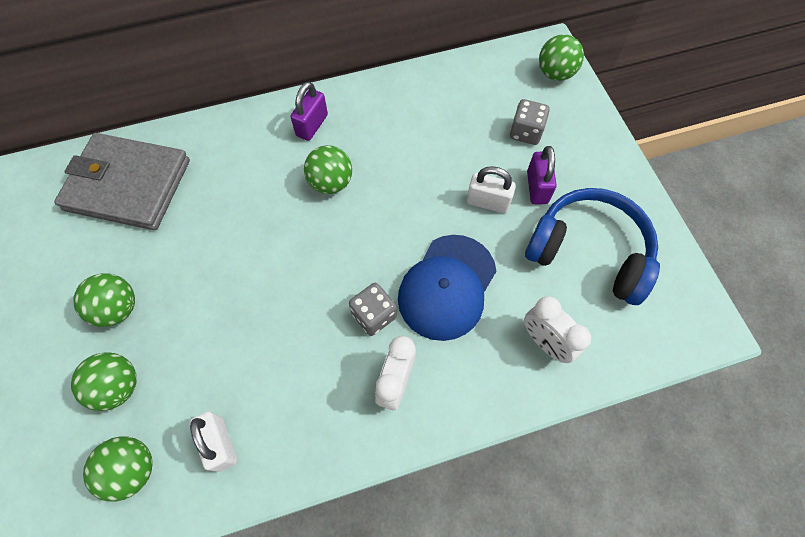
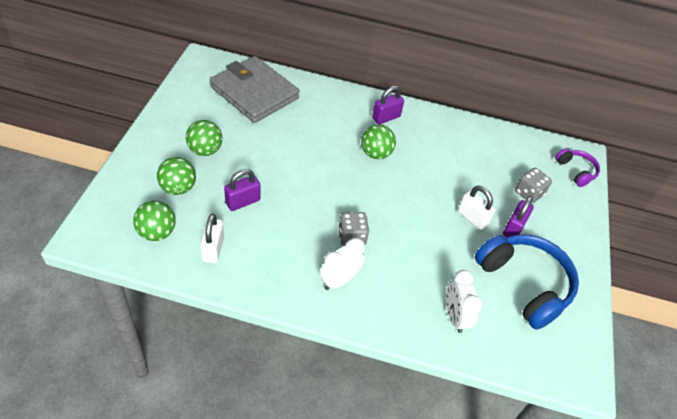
camera: 25 degrees right, 15 degrees down
(214, 352) = (243, 201): none -> purple padlock
(447, 287) = (410, 249): blue cap -> none
(555, 73) = (576, 171): green ball -> purple headphones

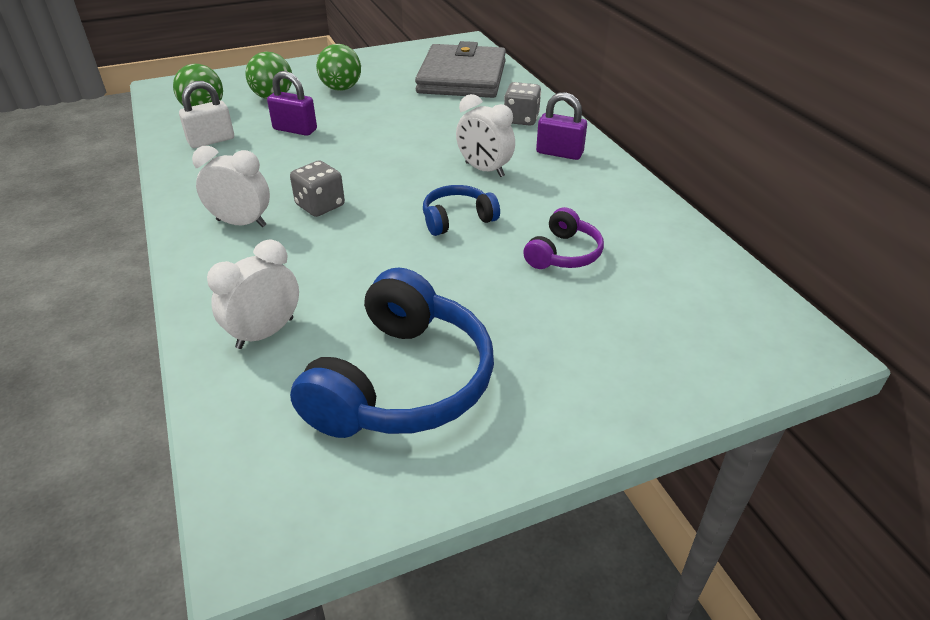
camera: 60 degrees right, 10 degrees down
(375, 153) = (484, 170): green ball -> white clock
(414, 192) = (457, 219): none -> blue headphones
(472, 218) = (476, 281): white padlock -> none
(513, 228) = (510, 328): purple padlock -> none
(528, 193) = (610, 317): grey dice -> grey dice (521, 119)
(576, 171) = (752, 352): purple headphones -> purple headphones (563, 254)

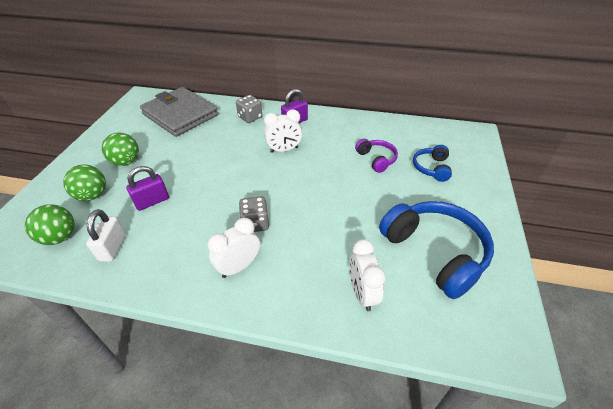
camera: 55 degrees left, 5 degrees up
(457, 219) = (319, 178): blue headphones -> blue headphones (431, 168)

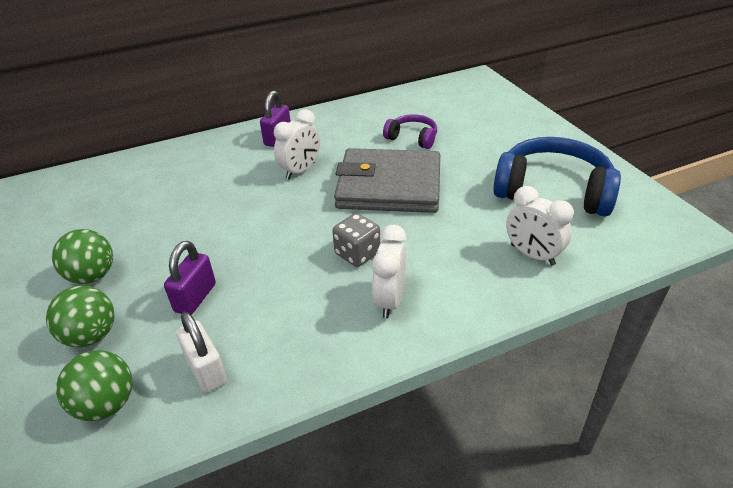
camera: 35 degrees left, 5 degrees down
(180, 114) = (105, 190): grey wallet -> grey wallet (389, 186)
(250, 117) = (213, 155): grey dice -> none
(431, 168) = (472, 124): blue headphones -> none

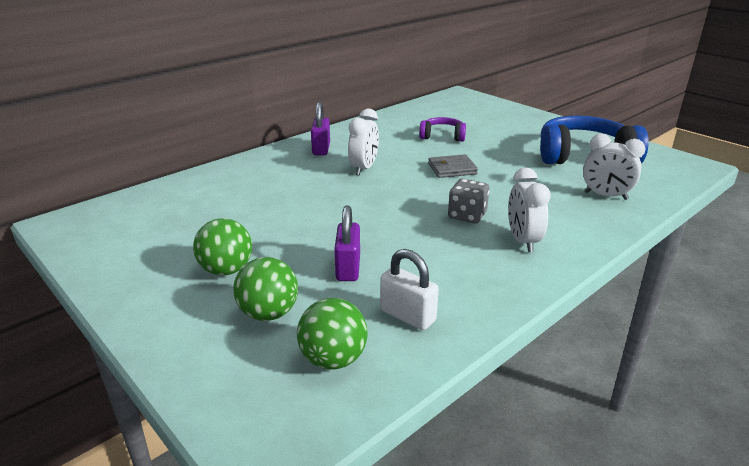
camera: 20 degrees left, 10 degrees down
(389, 186) = (452, 169): grey wallet -> grey wallet, size x0.46

